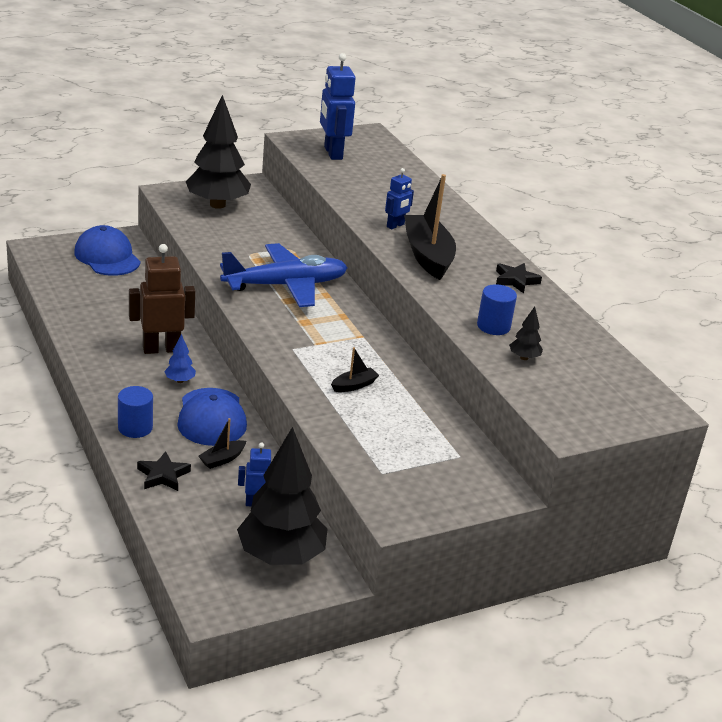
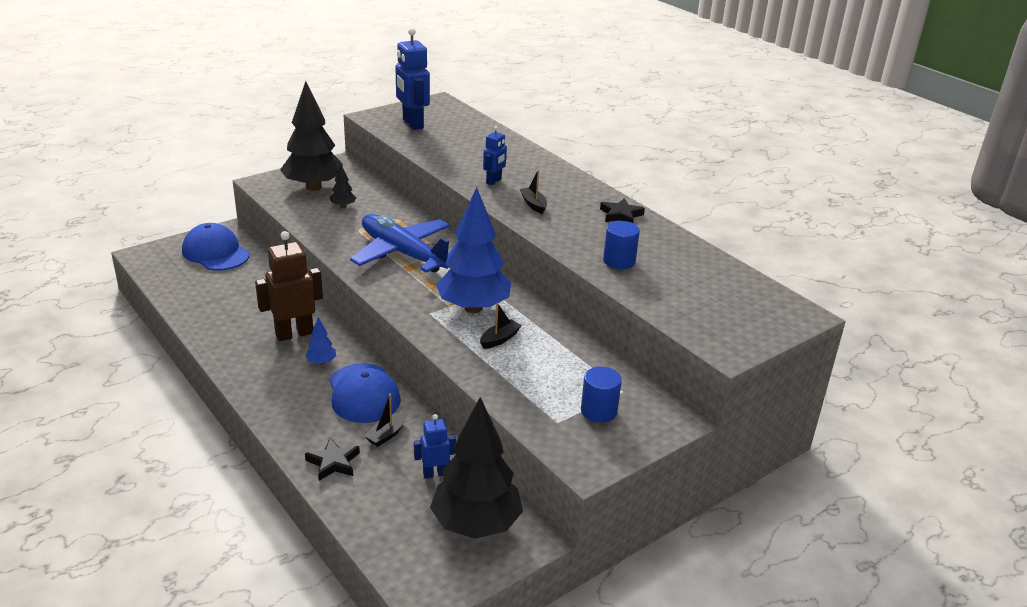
camera: 10 degrees left, 0 degrees up
(135, 428) = (291, 418): blue cylinder -> blue cylinder (599, 411)
(286, 285) = (403, 253): blue plane -> blue plane turned 105 degrees counterclockwise
(338, 351) = (473, 308): none -> blue tree
(427, 256) = (533, 204): black boat -> black boat, size x0.45
(524, 358) = (658, 286): black tree -> black tree (343, 206)

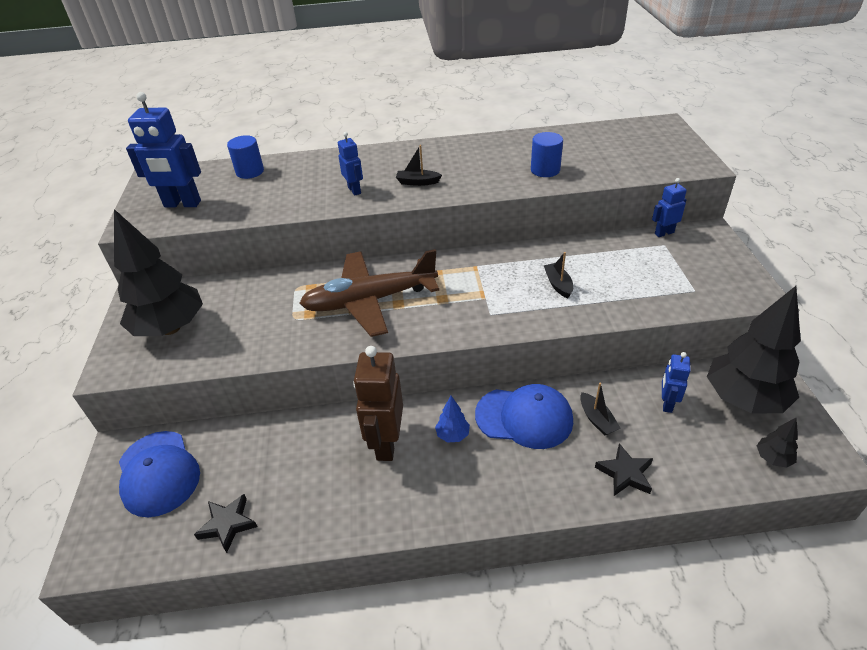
camera: 55 degrees left, 10 degrees up
(215, 252) = (158, 473): blue cap -> blue cap turned 105 degrees counterclockwise
(343, 206) = (236, 317): black tree -> black tree (773, 458)
(403, 253) = (369, 301): blue plane -> brown plane
(473, 308) = (498, 285): blue tree -> none
(599, 411) = (686, 265): blue cylinder -> blue cylinder (250, 172)
(621, 215) = (471, 148): black star -> black star (227, 524)
(645, 388) = (664, 233): none -> blue robot

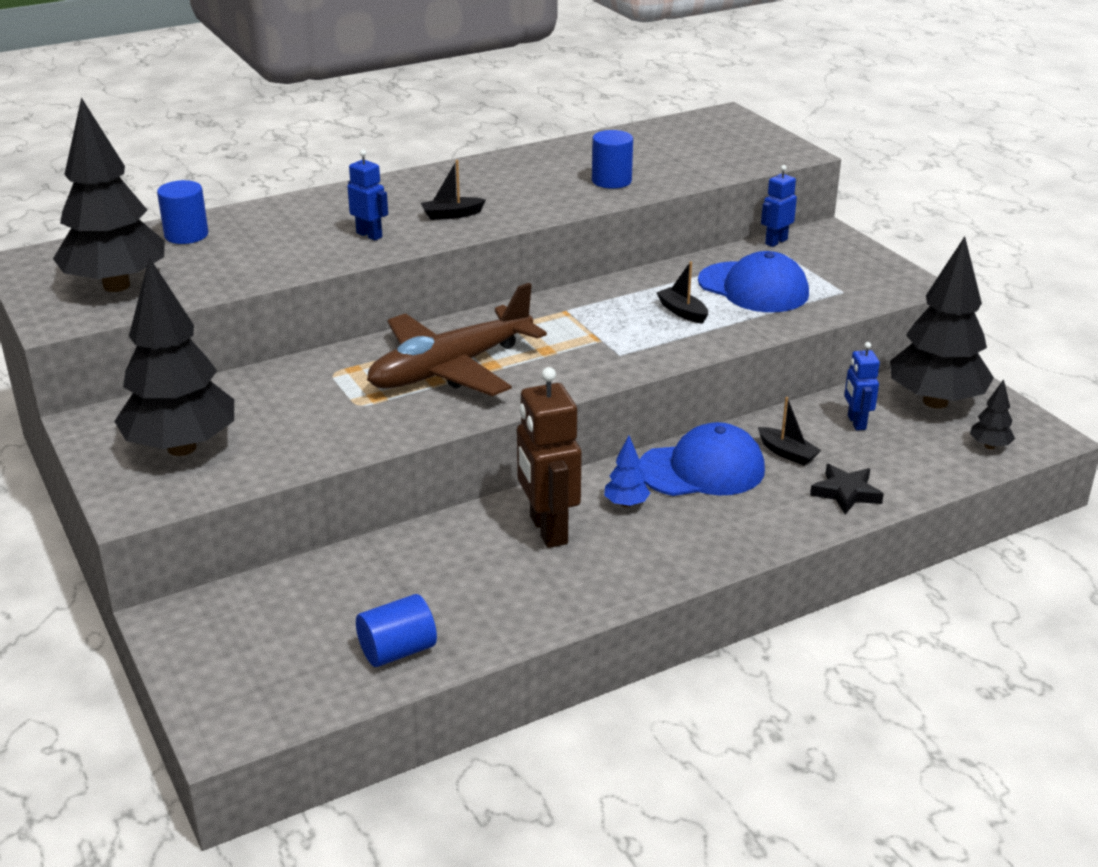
camera: 25 degrees left, 10 degrees down
(158, 473) = (253, 629): blue cap -> blue cap (753, 288)
(182, 204) = (116, 286): blue robot -> black tree
(227, 524) = (397, 651): black star -> blue cylinder

